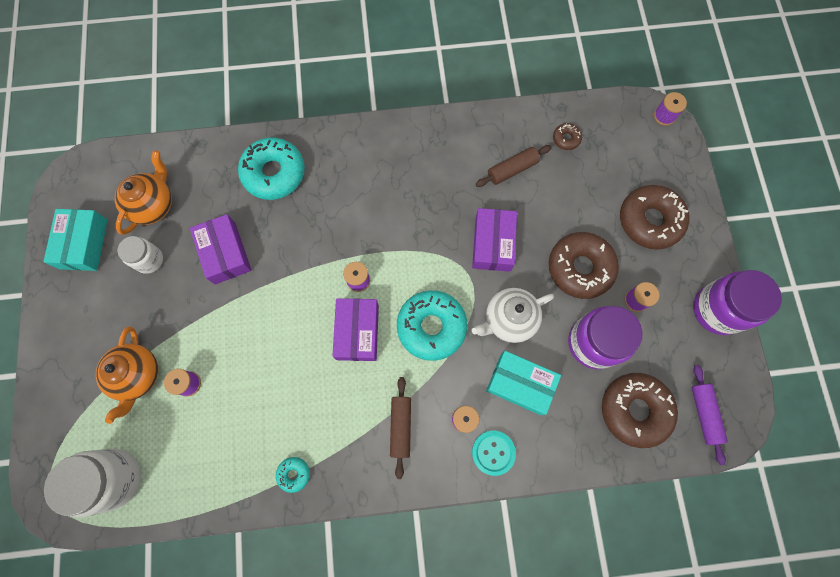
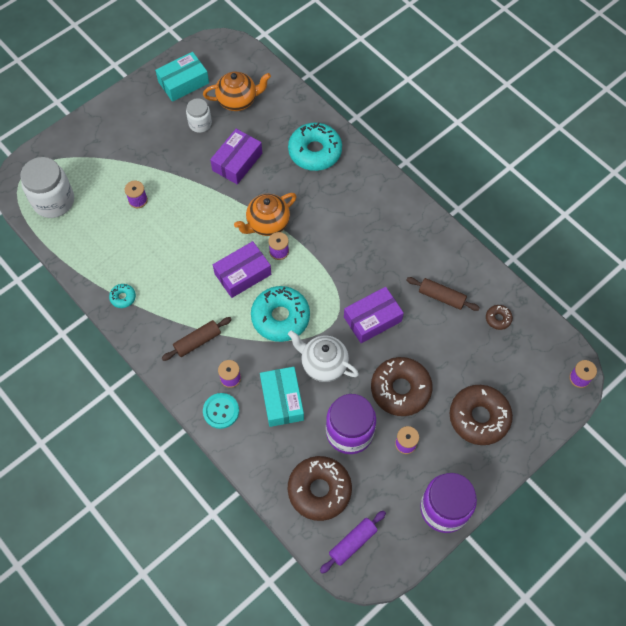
camera: 55 degrees right, 10 degrees down
(138, 376) = (123, 170): orange teapot -> orange teapot (267, 224)

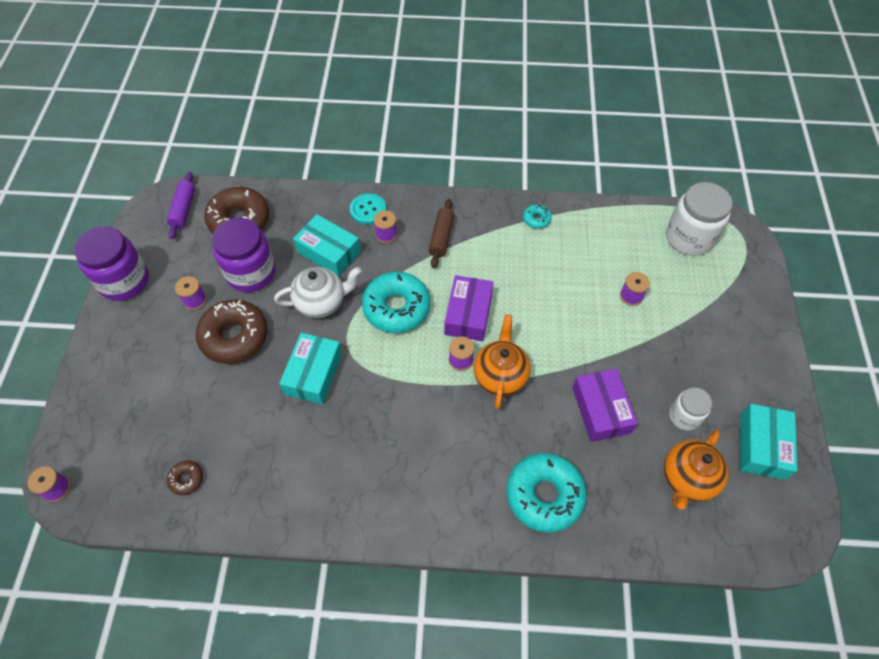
camera: 135 degrees right, 5 degrees down
(372, 319) = (313, 373): purple box -> turquoise box
(441, 297) = (264, 452): brown rolling pin -> none
(479, 417) = (142, 370): brown donut -> none

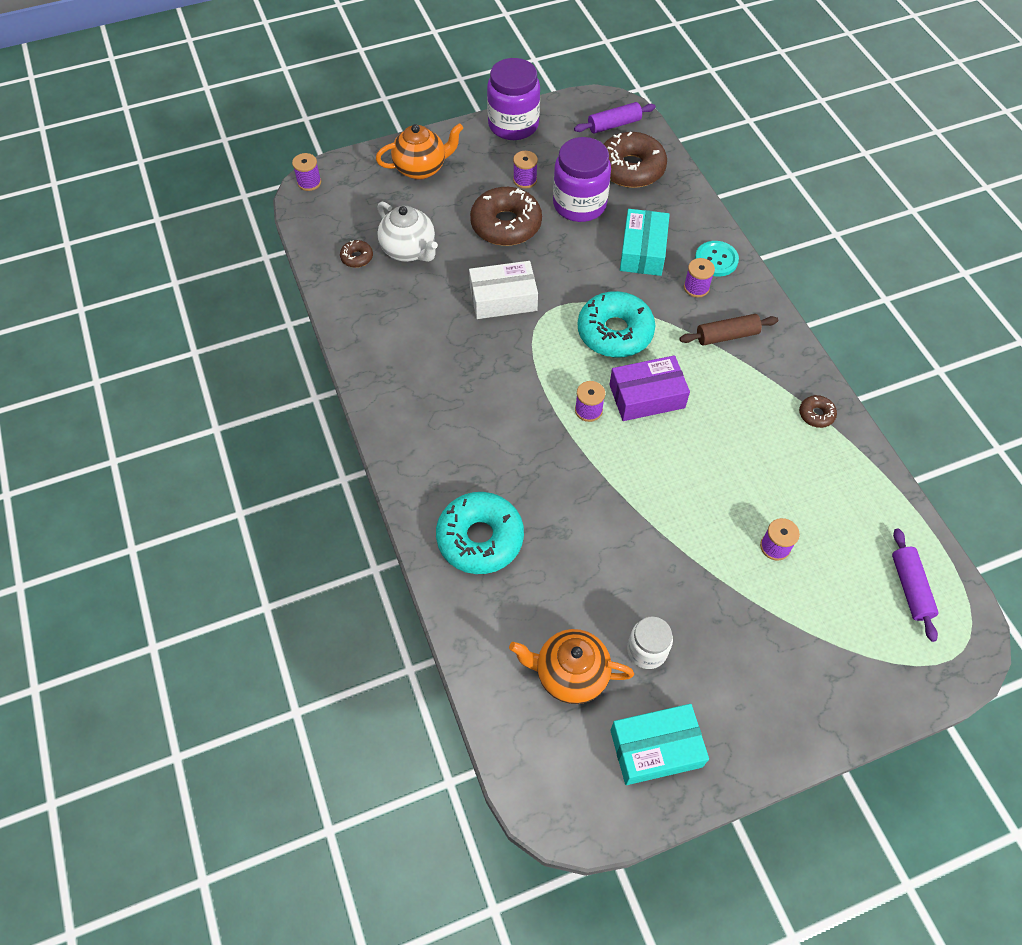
camera: 65 degrees right, 0 degrees up
(313, 373) = (503, 298): turquoise box -> white box
(321, 302) = (582, 271): white teapot -> white teapot (409, 250)
(500, 375) = (591, 451): orange teapot -> orange teapot (421, 168)
(536, 219) = (816, 414): turquoise donut -> brown donut
(601, 410) = (605, 561): purple box -> none
(689, 237) = (910, 588): white jar -> purple rolling pin

